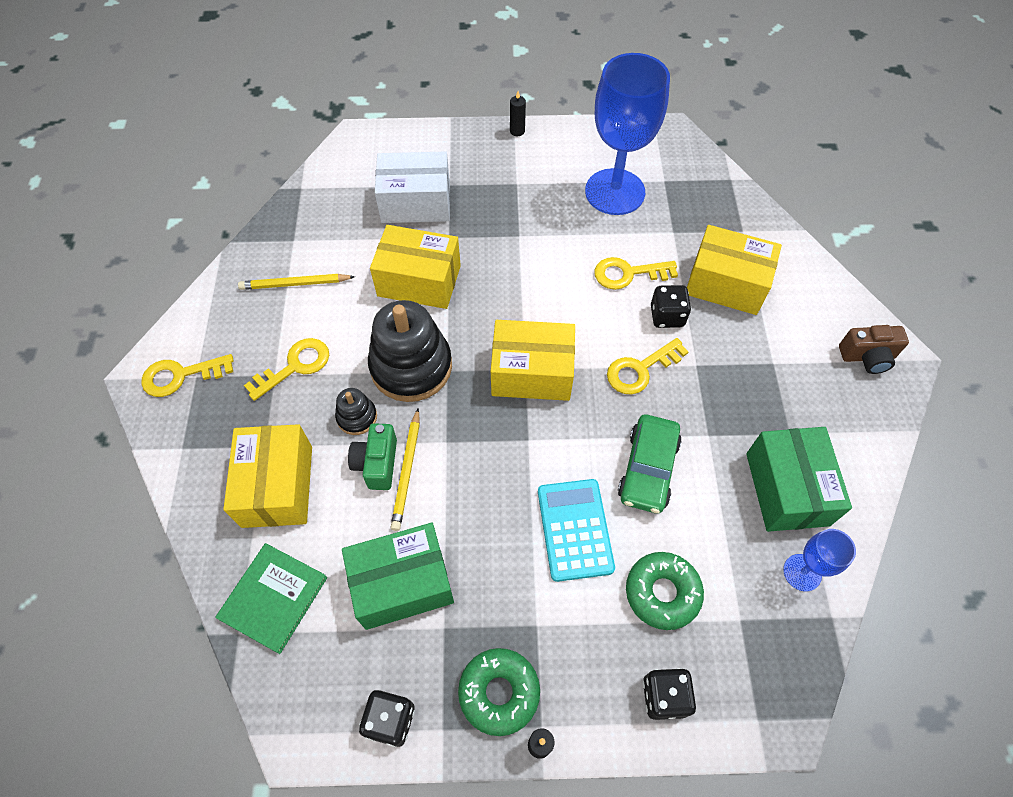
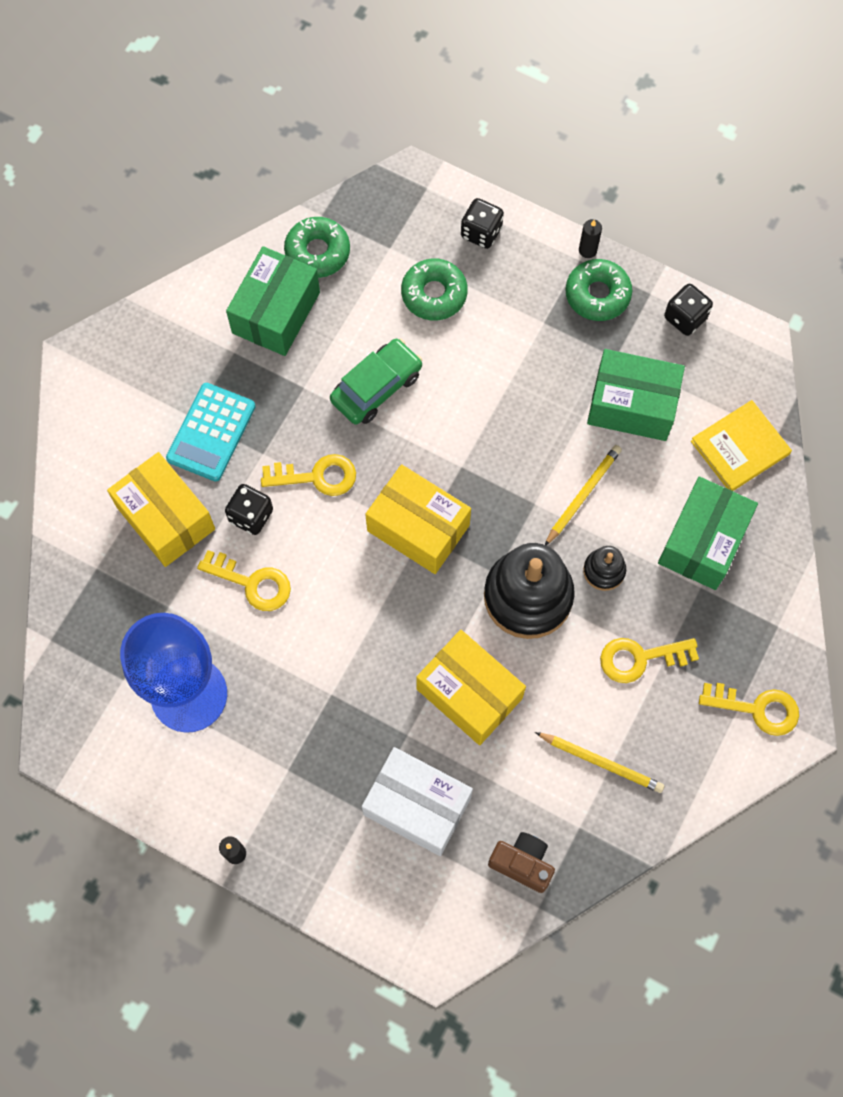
camera: 150 degrees left, 10 degrees up
(273, 598) = (740, 447): green book -> yellow book
(277, 486) = (702, 541): yellow box -> green box
(377, 463) = (606, 516): green camera -> none
(575, 529) = (470, 373): turquoise calculator -> turquoise calculator (211, 432)
(802, 572) = (317, 252): blue goblet -> green donut
(867, 357) = (105, 377): brown camera -> brown camera (522, 863)

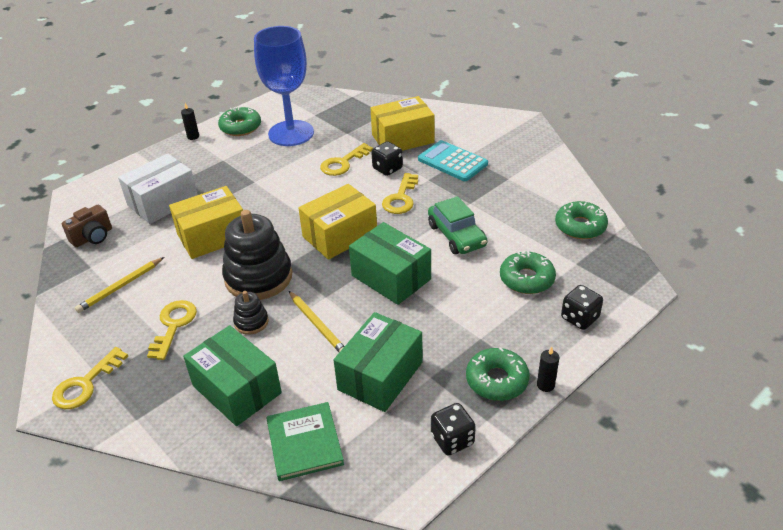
camera: 110 degrees right, 30 degrees down
(189, 786) = (240, 127): none -> green donut
(276, 312) = (534, 200): green box -> green box (391, 277)
(740, 447) = (304, 443): yellow book -> green book

